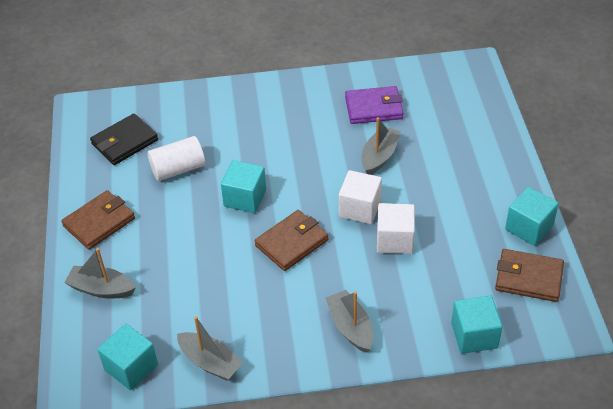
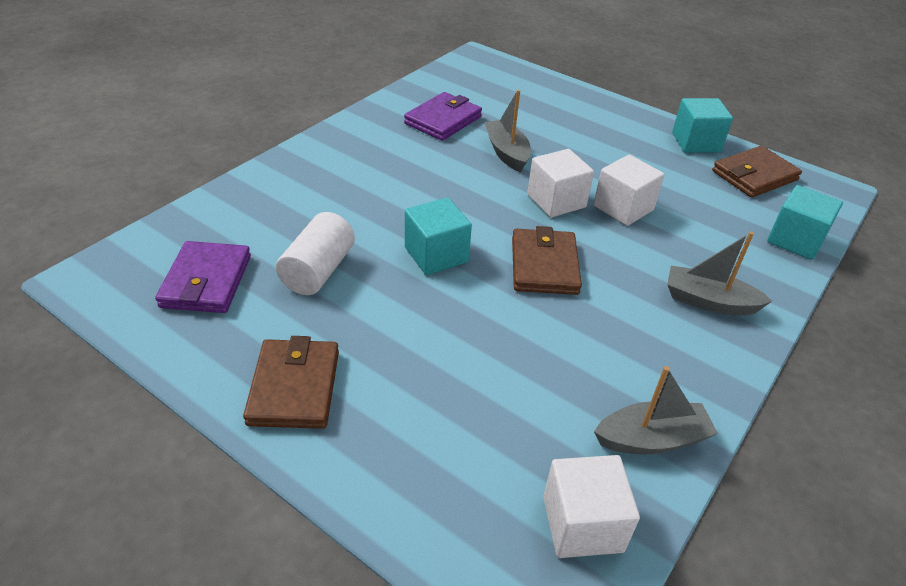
camera: 50 degrees left, 5 degrees down
(101, 289) = (409, 462): grey boat -> none
(125, 142) = (206, 281): black wallet -> purple wallet
(131, 367) = (582, 524): turquoise cube -> white cube

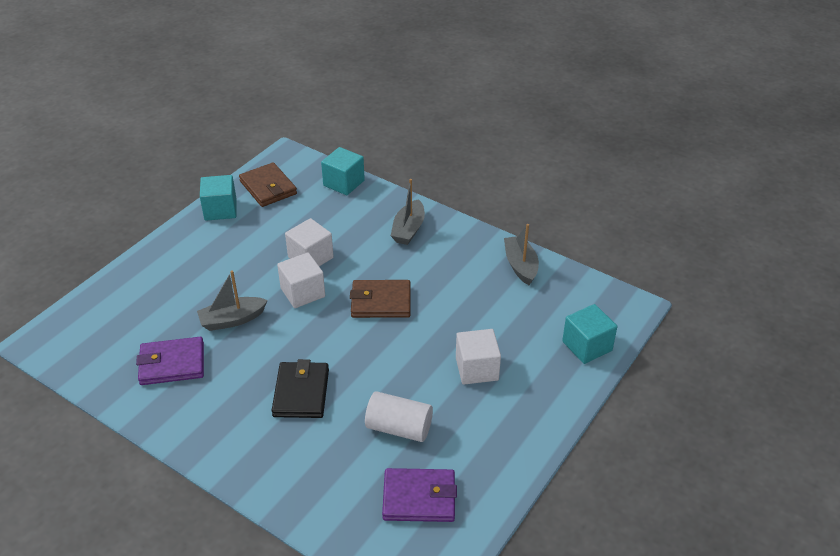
camera: 90 degrees left, 0 degrees up
(294, 387) = (515, 423): brown wallet -> none
(390, 198) = (301, 393): none -> black wallet
(436, 255) = (374, 360): turquoise cube -> turquoise cube (587, 346)
(443, 120) = (172, 364): purple wallet -> purple wallet turned 45 degrees counterclockwise
(582, 524) = (578, 295): white cube -> white cube (477, 369)

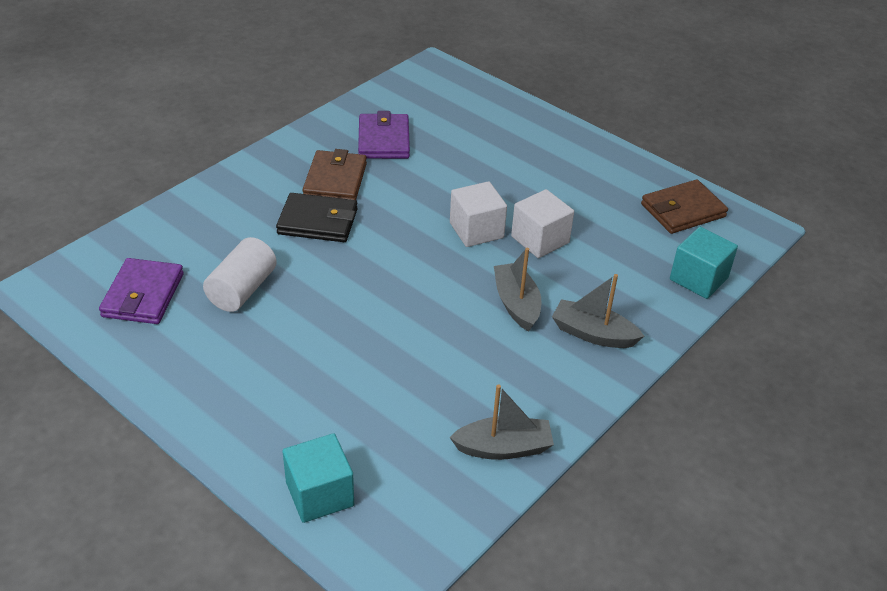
camera: 95 degrees right, 0 degrees up
(220, 210) = (635, 172): turquoise cube -> none
(232, 320) = (440, 178): grey boat -> grey boat (516, 304)
(381, 302) = (449, 293): brown wallet -> brown wallet (335, 180)
(477, 369) = (310, 367): white cube -> none

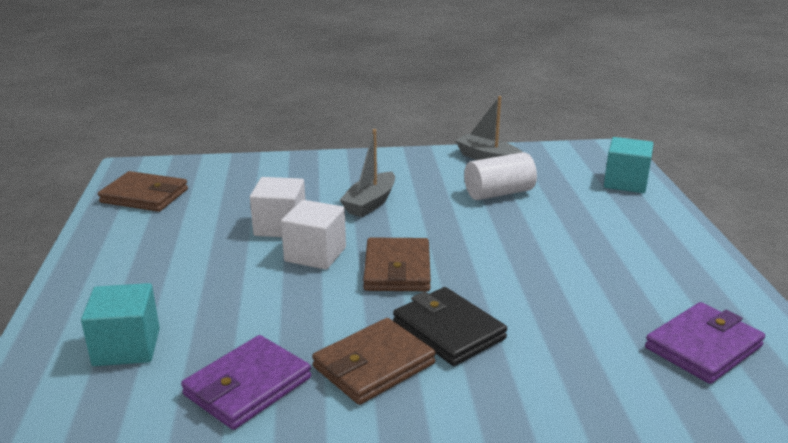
camera: 135 degrees left, 15 degrees down
(242, 290) = (589, 306): white cylinder -> white cylinder (499, 193)
(405, 249) = (397, 269): none -> brown wallet
(593, 334) = (350, 173): grey boat -> none
(698, 279) = (229, 166): turquoise cube -> turquoise cube (126, 347)

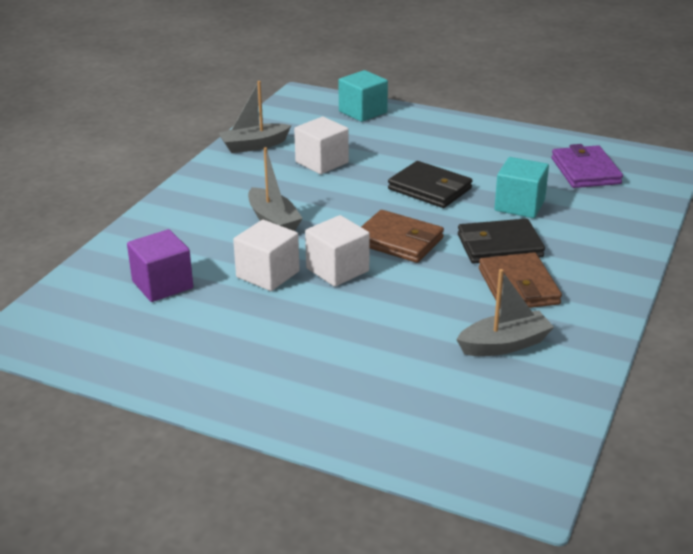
camera: 60 degrees left, 5 degrees up
(126, 347) = (404, 393): turquoise cube -> turquoise cube (519, 205)
(144, 196) = (106, 337): brown wallet -> none
(230, 192) = (162, 285): none -> purple cube
(248, 386) = (504, 344): purple wallet -> grey boat
(499, 193) = (322, 162): white cylinder -> white cube
(519, 258) = (430, 189): none -> black wallet

